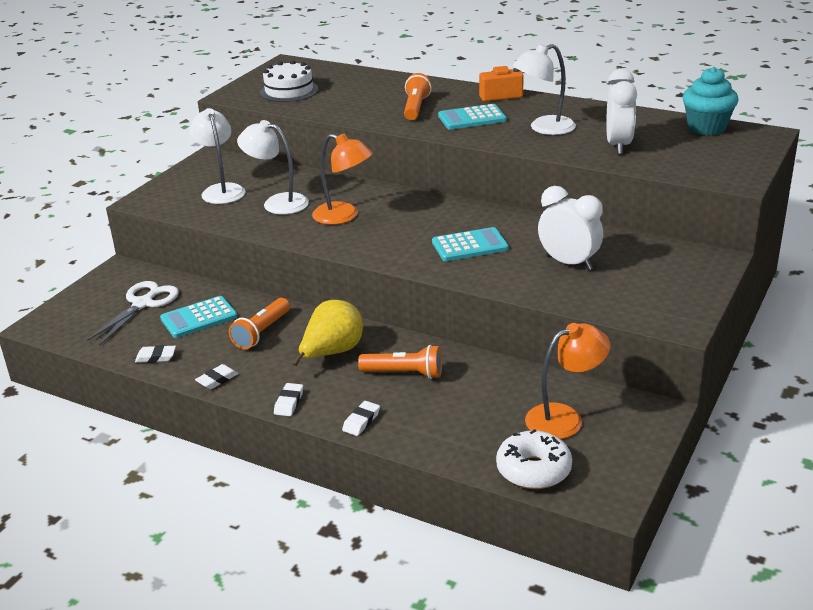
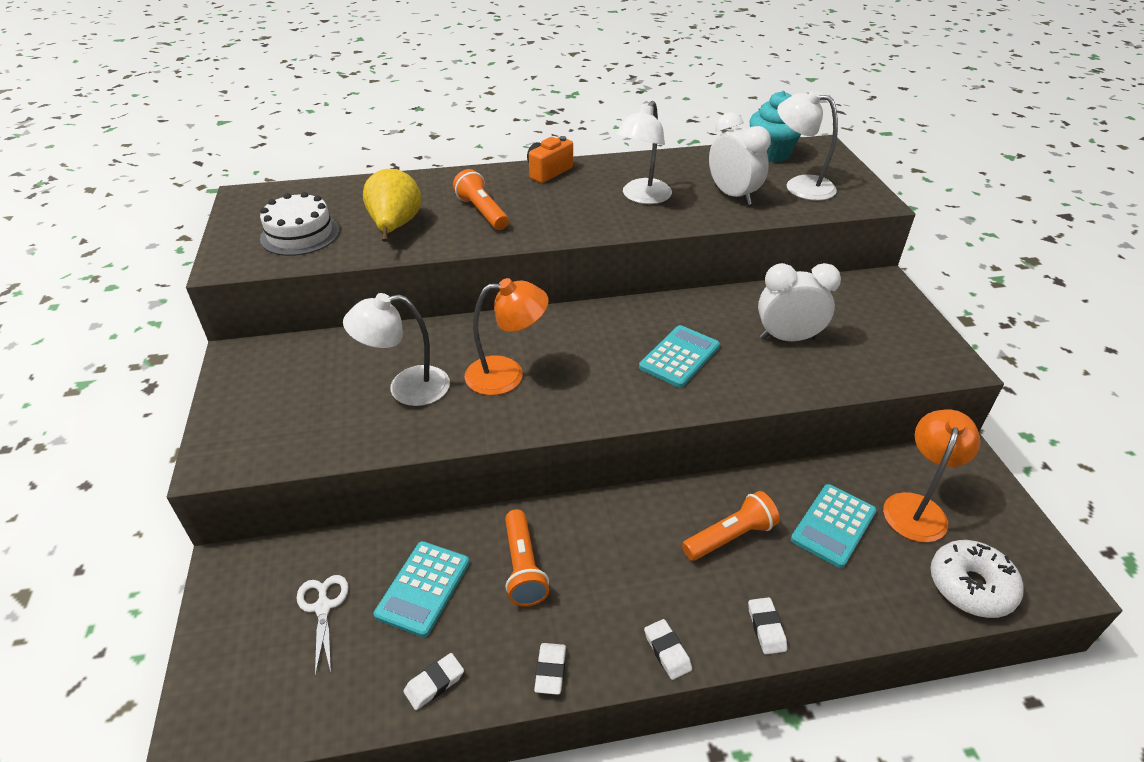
camera: 40 degrees left, 10 degrees up
(143, 304) = (323, 607): white scissors -> white scissors, size x0.65
(221, 190) = (311, 399): white lamp -> white lamp (800, 186)
(332, 353) = (631, 552): yellow pear -> yellow pear (395, 227)
(472, 118) = (558, 207): turquoise calculator -> turquoise calculator (833, 525)

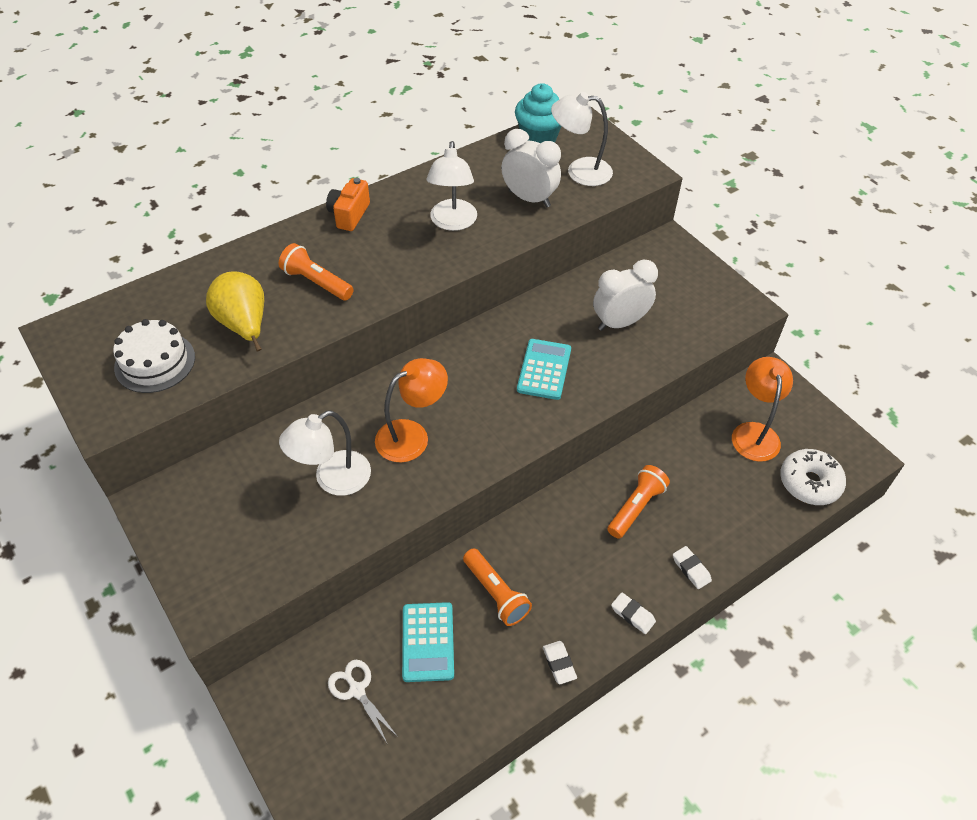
camera: 25 degrees left, 10 degrees up
(434, 683) = (481, 710): white eraser -> none
(833, 525) = (703, 470): turquoise calculator -> none

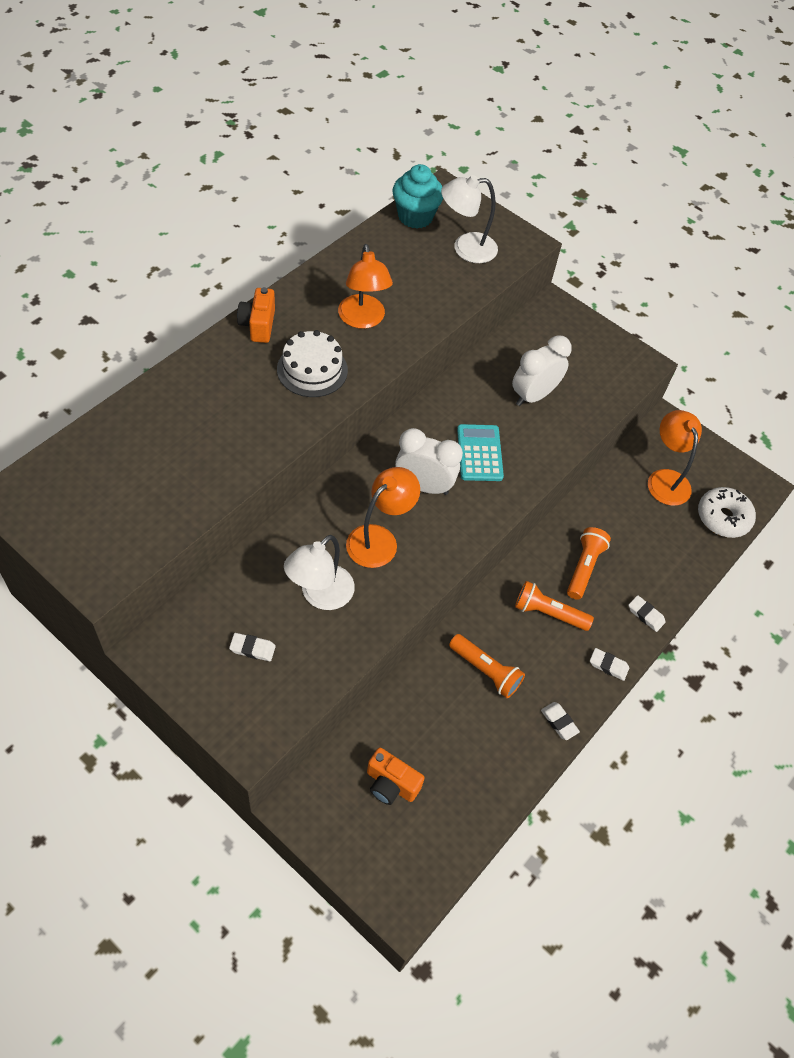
camera: 20 degrees left, 5 degrees up
(155, 362) = (123, 512): white cake -> white cake (312, 370)
(244, 325) = (198, 459): yellow pear -> none
(247, 518) = (252, 648): none -> white eraser
(316, 282) = (253, 403): orange flashlight -> orange flashlight (548, 613)
(357, 690) = (391, 784): white scissors -> orange camera
(428, 642) = (439, 727): turquoise calculator -> none
(452, 222) = (363, 320): white lamp -> orange lamp
(529, 199) = (427, 284): white clock -> white clock (424, 486)

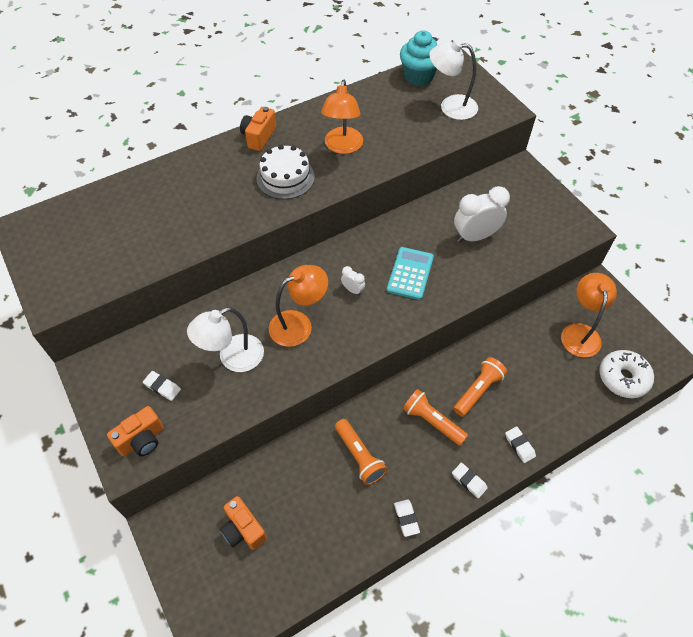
camera: 25 degrees right, 0 degrees up
(255, 713) = (142, 440): none -> orange camera
(424, 486) = (353, 290): white clock -> white clock, size x0.47

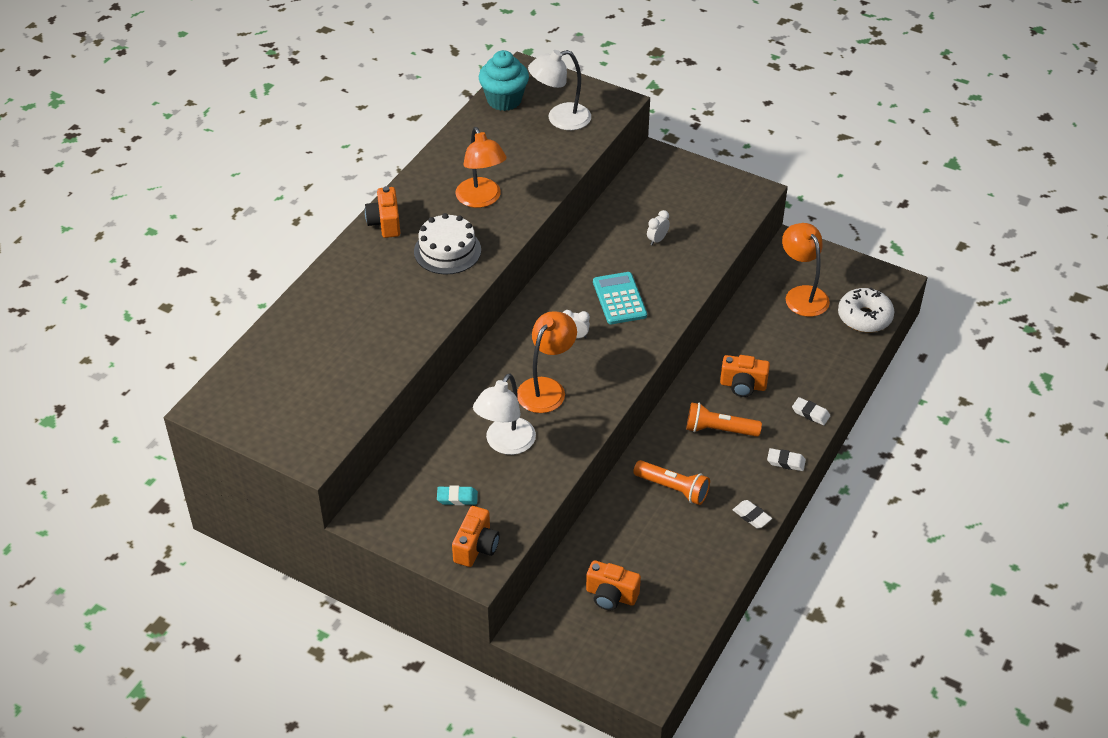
camera: 30 degrees left, 10 degrees down
(162, 387) = (457, 498): white eraser -> turquoise eraser
(475, 236) = (657, 240): white clock -> white clock, size x0.47
(478, 391) = (743, 385): orange flashlight -> orange camera

